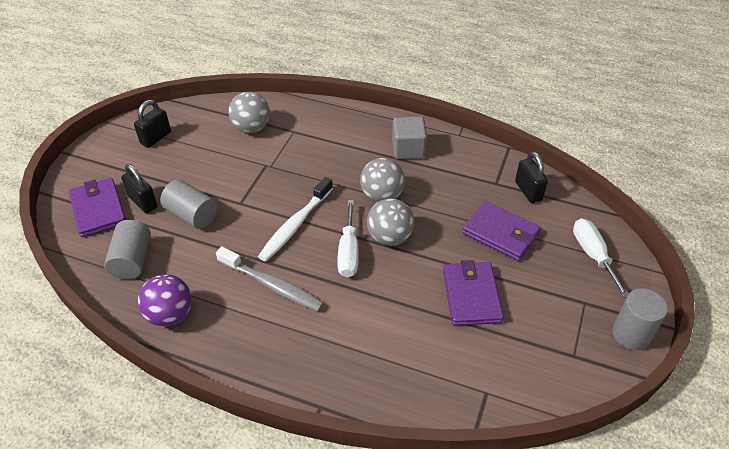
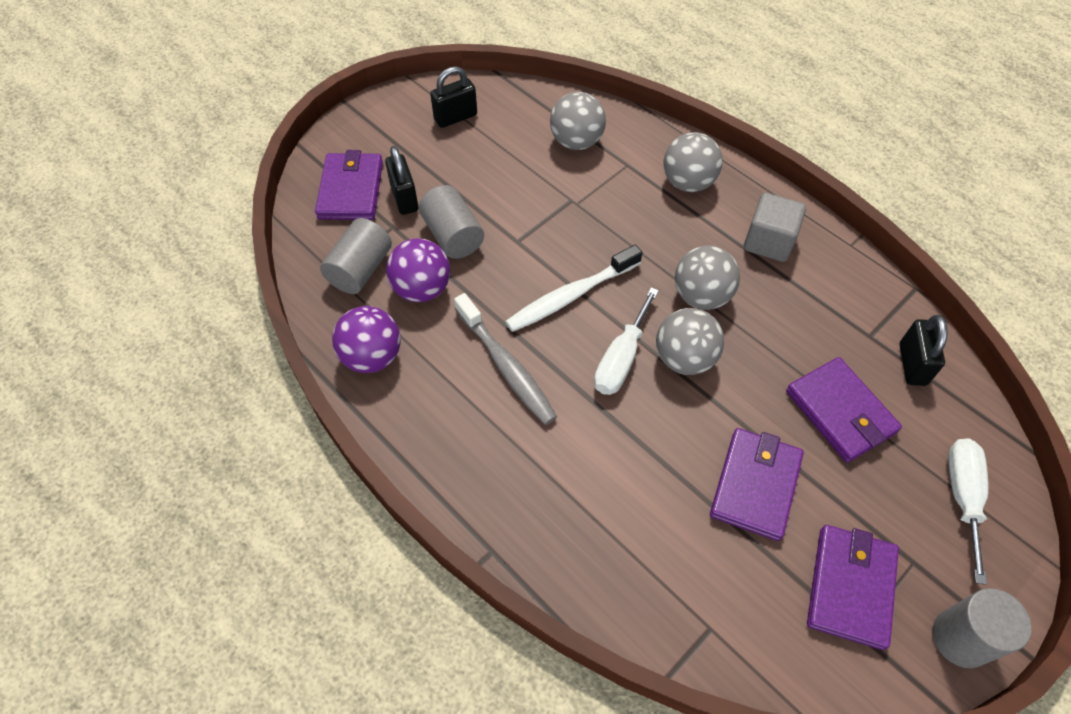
camera: 25 degrees right, 10 degrees up
(185, 257) = (422, 289): none -> purple ball
(339, 130) = (688, 182): none -> grey ball
(556, 332) = (850, 587): none -> purple wallet

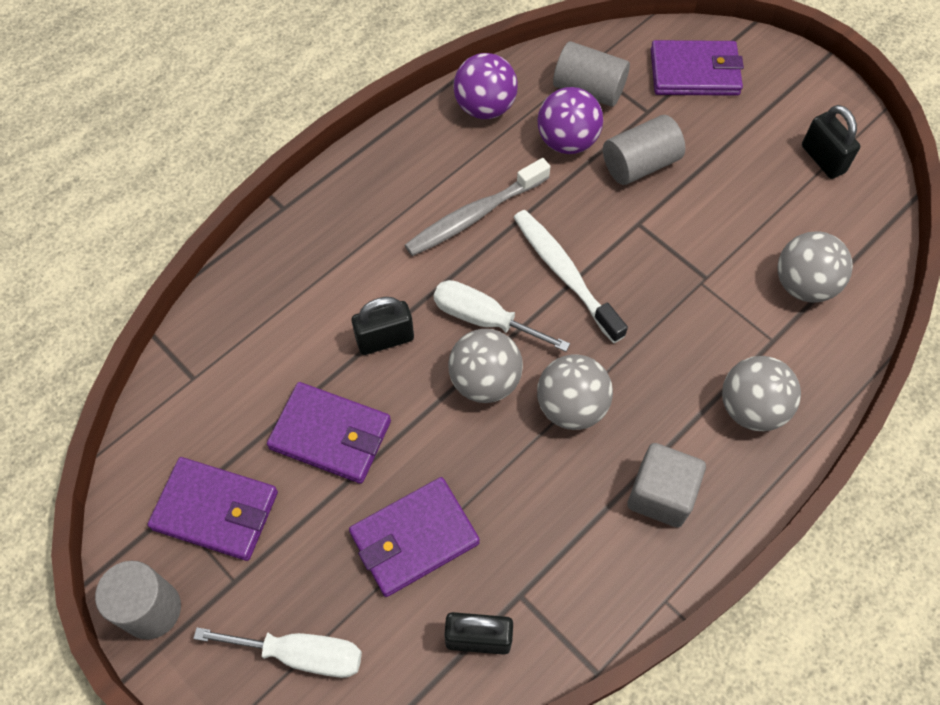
camera: 90 degrees right, 5 degrees up
(404, 198) = (688, 119): black padlock -> black padlock (385, 339)

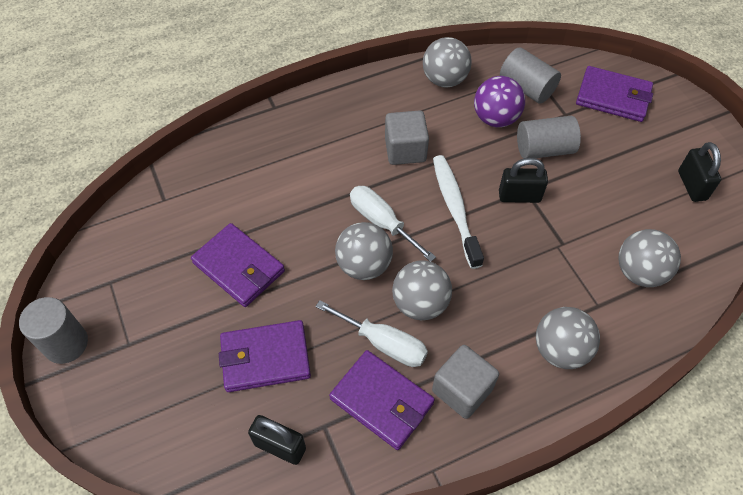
camera: 20 degrees right, 5 degrees down
(216, 510) = (138, 292): purple wallet -> purple wallet (382, 401)
(301, 654) = (151, 411): white screwdriver -> white screwdriver (383, 343)
(385, 339) = (305, 214): black padlock -> black padlock (519, 196)
(474, 216) = (405, 150): grey toothbrush -> grey cube
(485, 107) = (444, 79): purple ball -> grey ball

